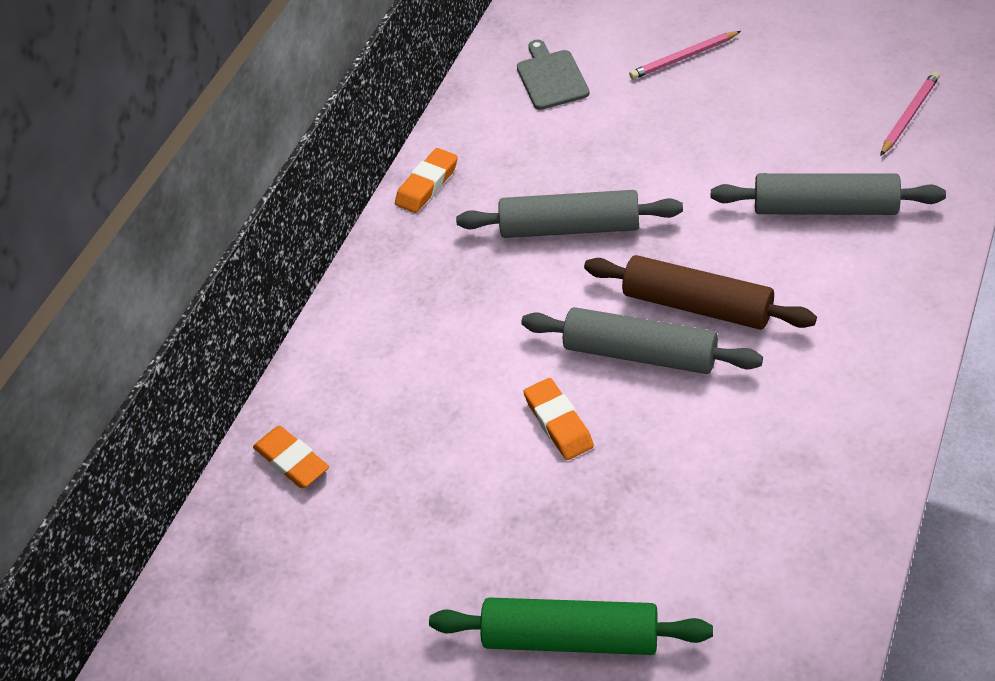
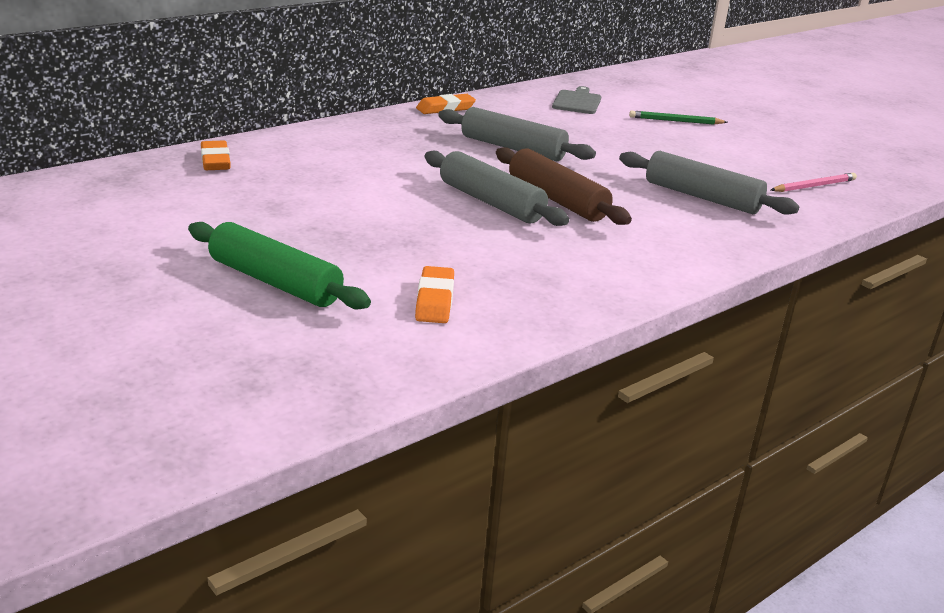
camera: 20 degrees right, 20 degrees down
(558, 423) = (397, 206): orange eraser -> orange eraser (434, 300)
(683, 58) = (675, 121): pink pencil -> green pencil

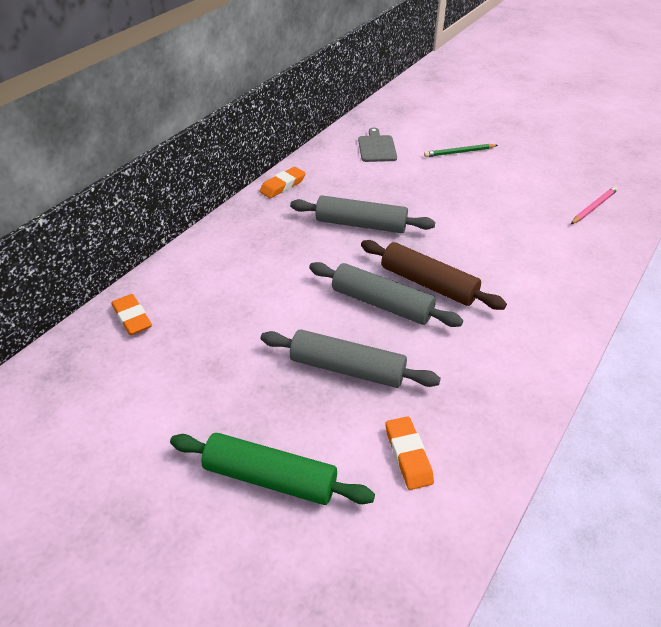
camera: 15 degrees left, 15 degrees up
(702, 197) = (527, 246): grey rolling pin -> grey rolling pin (347, 368)

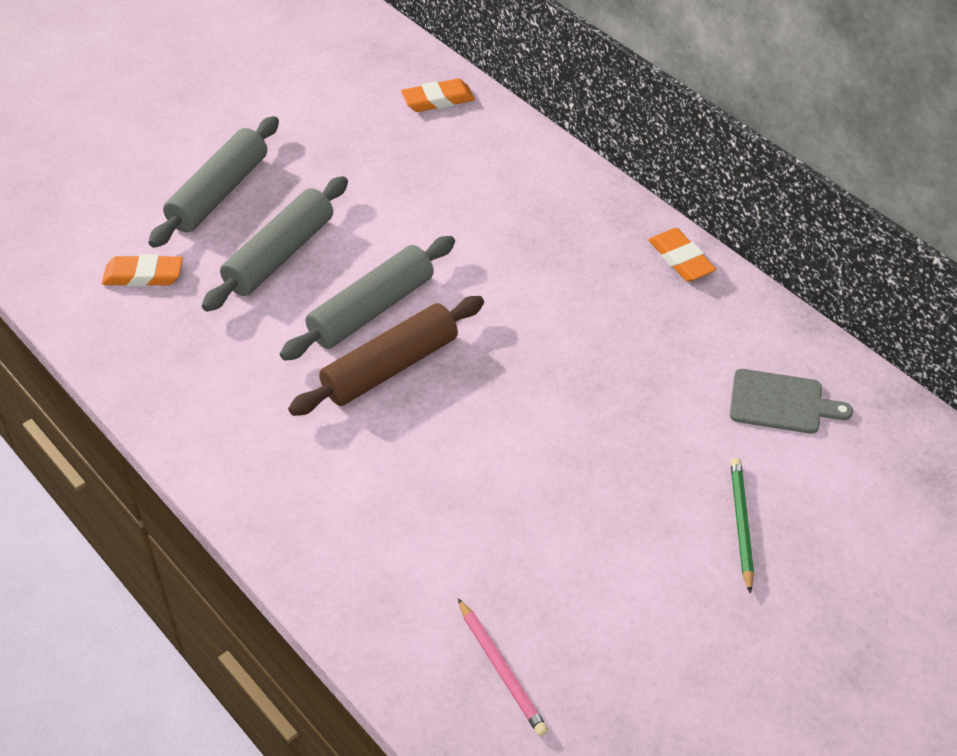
camera: 105 degrees right, 5 degrees up
(270, 478) = (175, 176): green rolling pin -> none
(361, 224) = (550, 328): grey rolling pin -> grey rolling pin (219, 193)

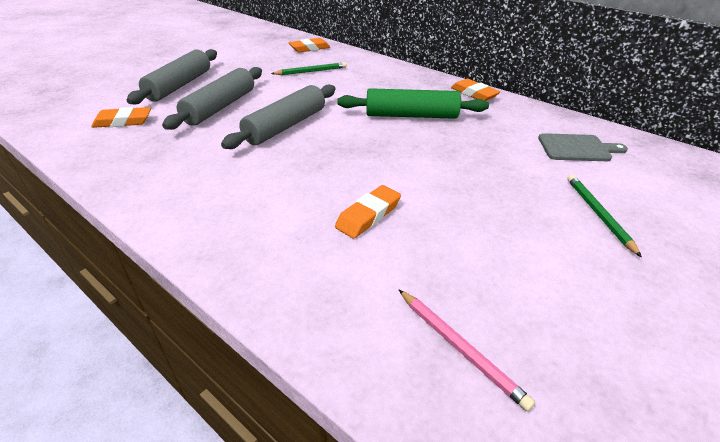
camera: 10 degrees left, 10 degrees down
(390, 367) = (304, 152): brown rolling pin -> none
(429, 172) = (311, 71): none -> green pencil
(451, 490) = (368, 215): none -> orange eraser
(562, 304) = (411, 115): none -> green rolling pin

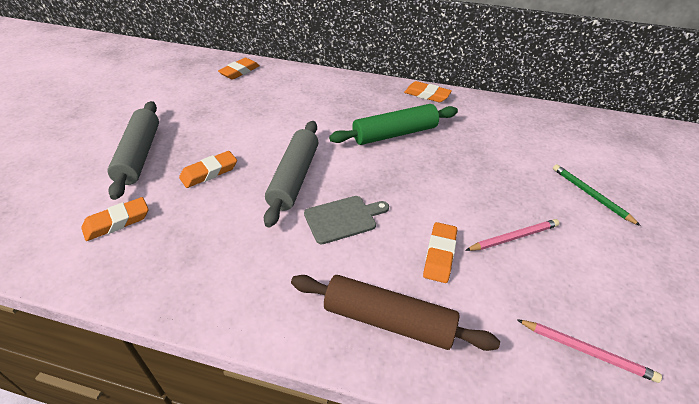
camera: 25 degrees left, 5 degrees up
(220, 107) = (209, 172): grey rolling pin -> orange eraser
(269, 249) = (388, 320): none -> brown rolling pin
(311, 71) = (264, 102): green pencil -> none
(464, 224) = (513, 237): none -> pink pencil
(577, 148) = (538, 134): grey cutting board -> grey cutting board (343, 219)

